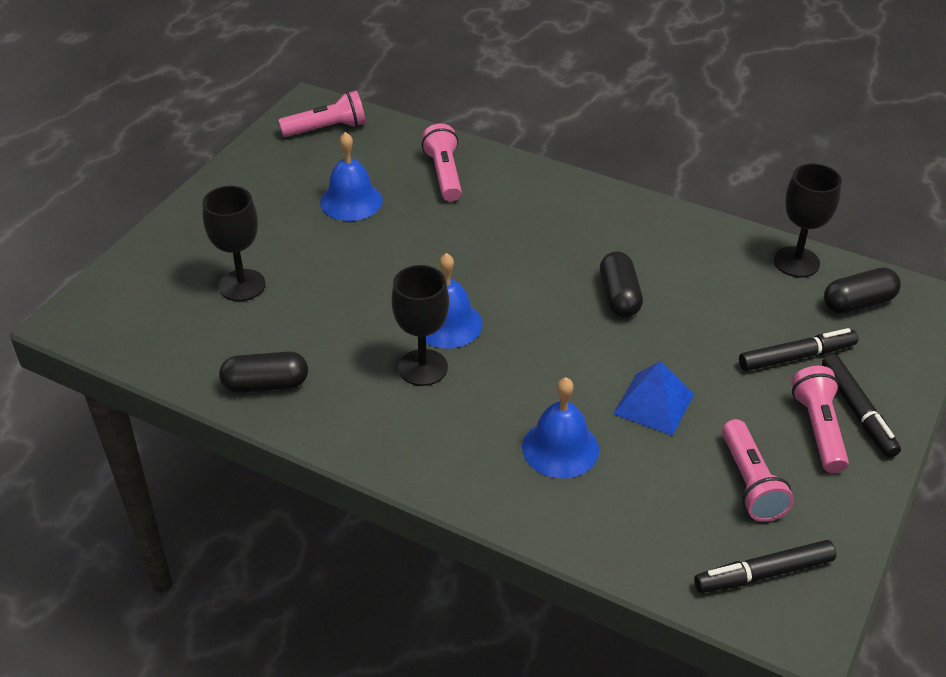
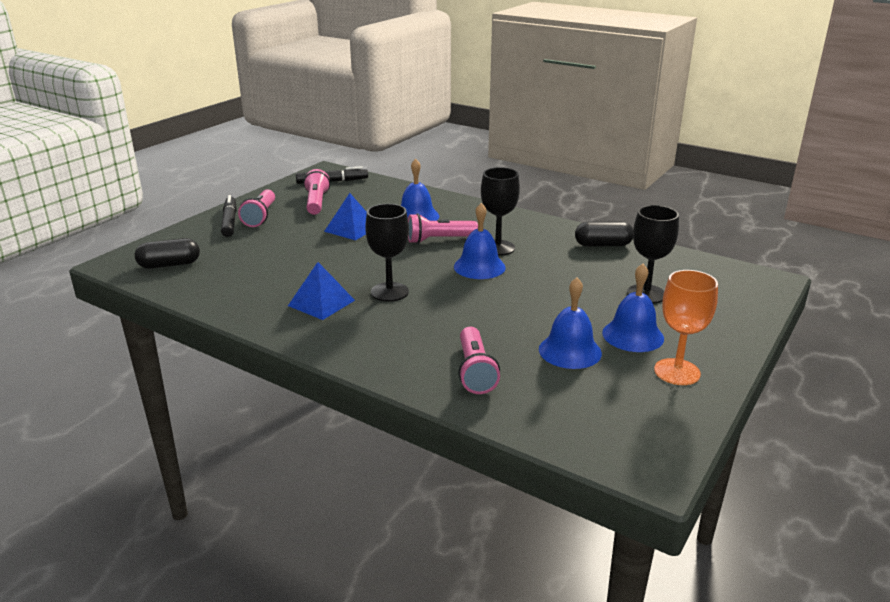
camera: 175 degrees left, 15 degrees down
(254, 184) = (677, 372): none -> orange goblet
(281, 223) = (633, 335): none -> blue bell
(327, 129) = (618, 432): pink flashlight -> pink flashlight (439, 240)
(619, 296) = (345, 275): black capsule -> none
(627, 249) = (321, 303): none -> blue pyramid
(796, 262) = (188, 289): black goblet -> black goblet (389, 292)
(796, 357) = (243, 243): black marker -> none

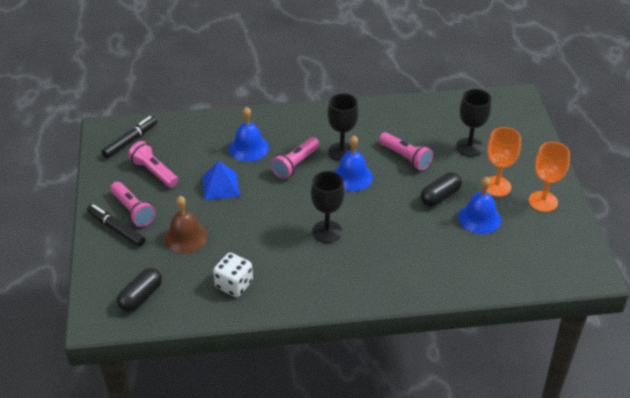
camera: 40 degrees left, 15 degrees up
(248, 290) = (234, 285): none -> white dice
(268, 246) = (185, 237): none -> brown bell
(321, 303) = (298, 266): blue pyramid -> none
(475, 371) = (451, 264): pink flashlight -> pink flashlight (405, 157)
(603, 245) = (400, 114): black capsule -> black capsule (440, 196)
(633, 335) = (496, 186): blue bell -> orange goblet

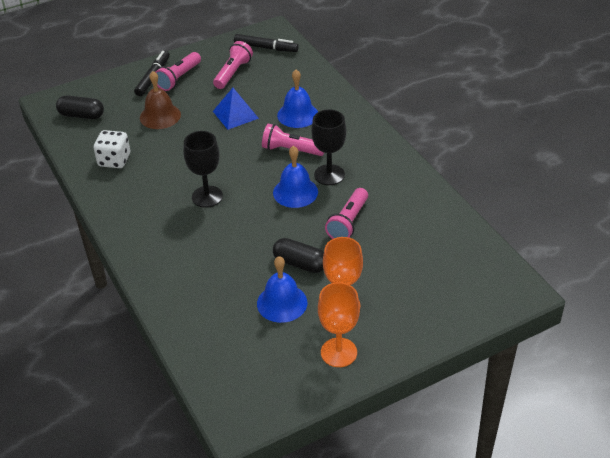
camera: 70 degrees right, 0 degrees up
(469, 147) = (398, 268): black goblet -> none

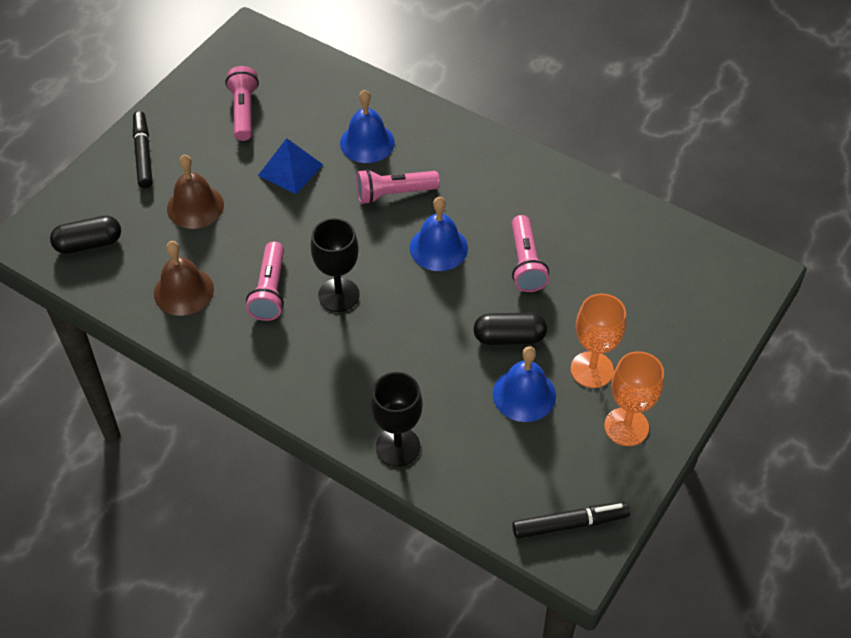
camera: 30 degrees left, 10 degrees up
(114, 160) = (183, 291): white dice -> brown bell
(179, 78) = (179, 144): pink flashlight -> pink flashlight (270, 291)
(266, 48) = (259, 61): black marker -> black marker (570, 524)
(329, 175) = (461, 210): black goblet -> black goblet (398, 447)

